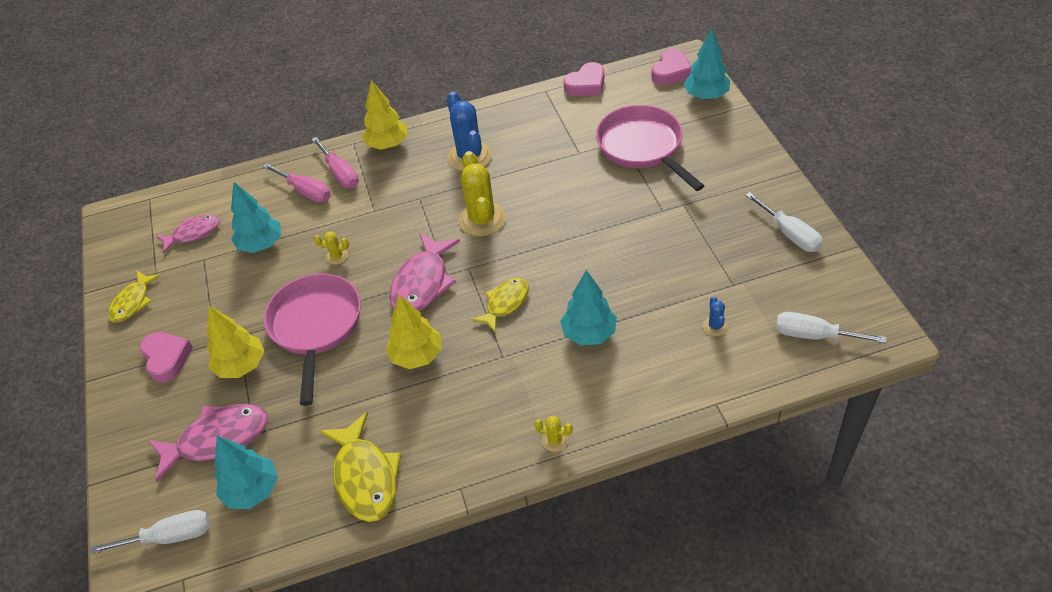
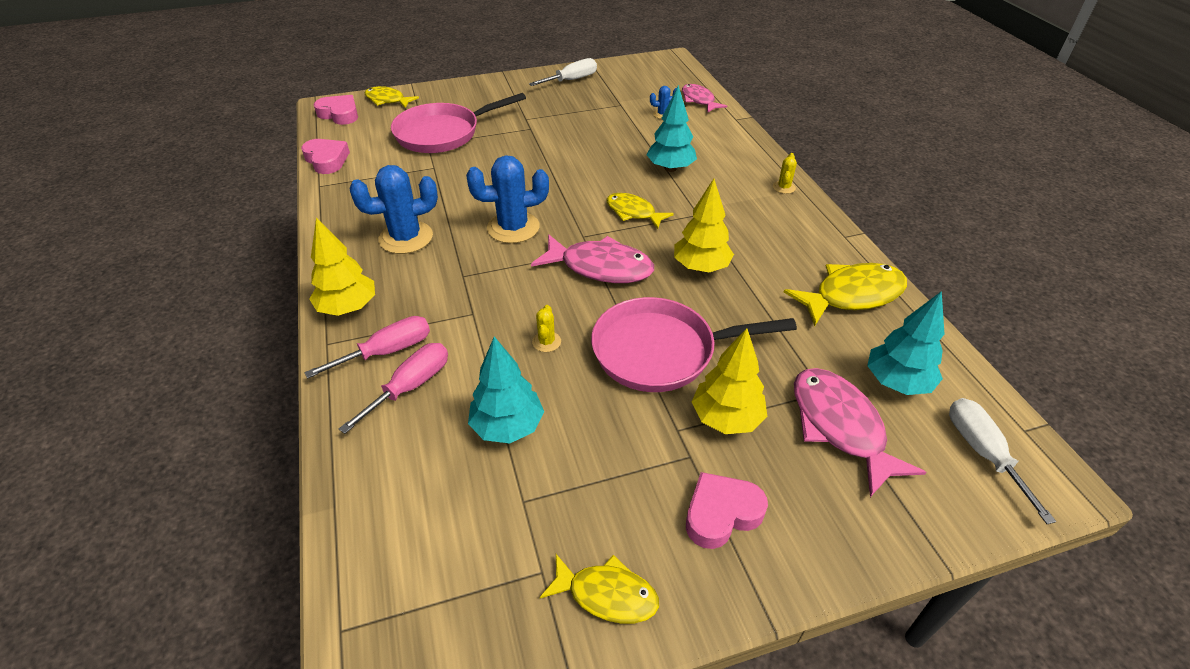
camera: 95 degrees left, 5 degrees down
(193, 233) = (460, 527): pink fish -> pink fish (699, 100)
(482, 219) = (513, 228): yellow cactus -> blue cactus
(706, 96) = (387, 100): turquoise tree -> yellow fish
(814, 335) = (671, 81): white screwdriver -> none

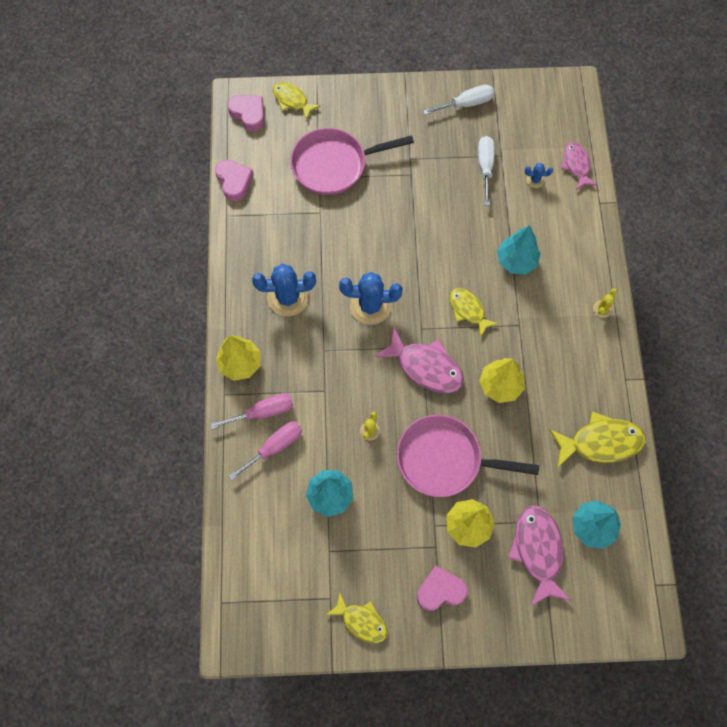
camera: 15 degrees right, 25 degrees up
(982, 452) = (618, 593): white screwdriver -> white screwdriver (485, 167)

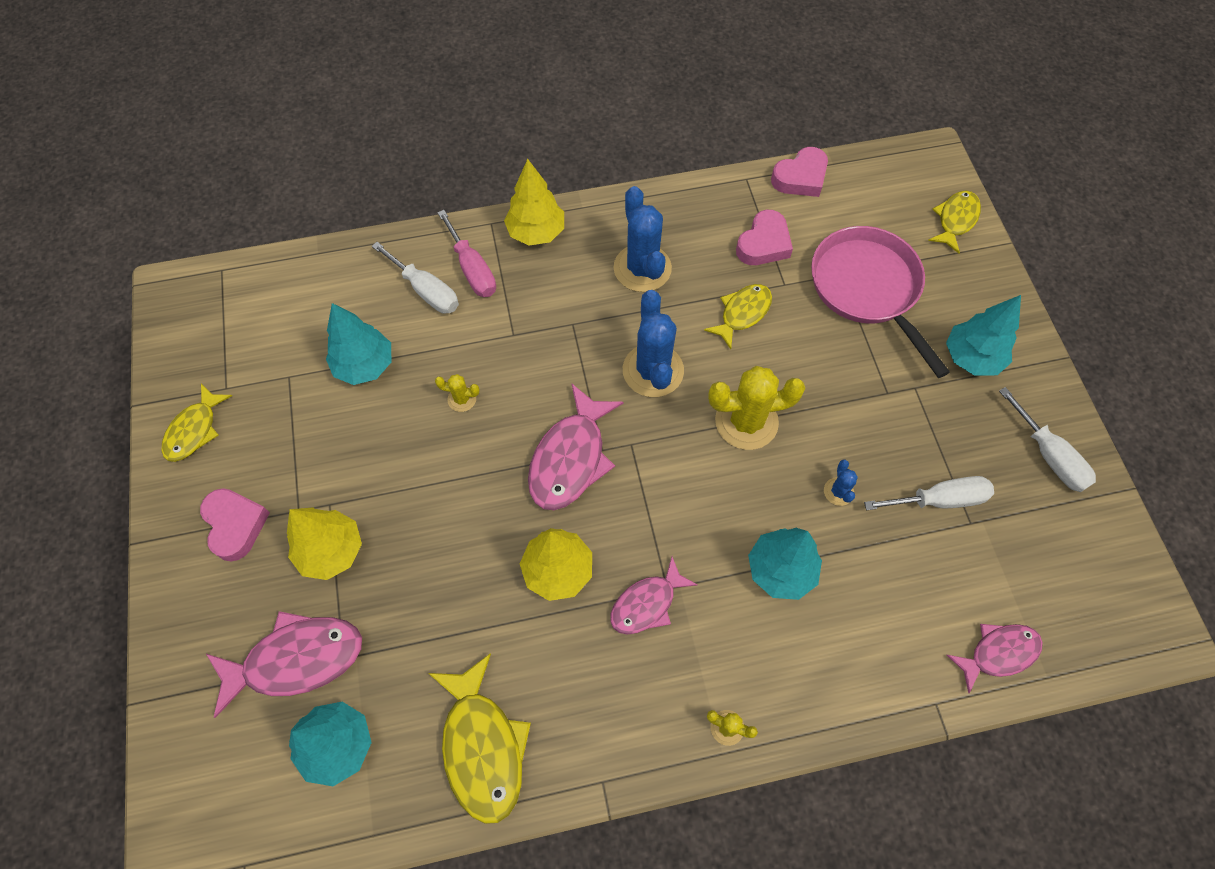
camera: 80 degrees right, 5 degrees down
(248, 114) = (912, 174): pink heart -> pink heart (763, 244)
(275, 447) = (426, 291): pink screwdriver -> white screwdriver
(395, 123) = (971, 358): none -> turquoise tree
(417, 258) = (746, 421): none -> yellow cactus
(445, 459) = (429, 505): pink pan -> none
(468, 310) = (675, 507): yellow fish -> yellow fish (742, 313)
(527, 338) = (647, 603): none -> pink fish
(535, 180) = (943, 584): blue cactus -> blue cactus (838, 491)

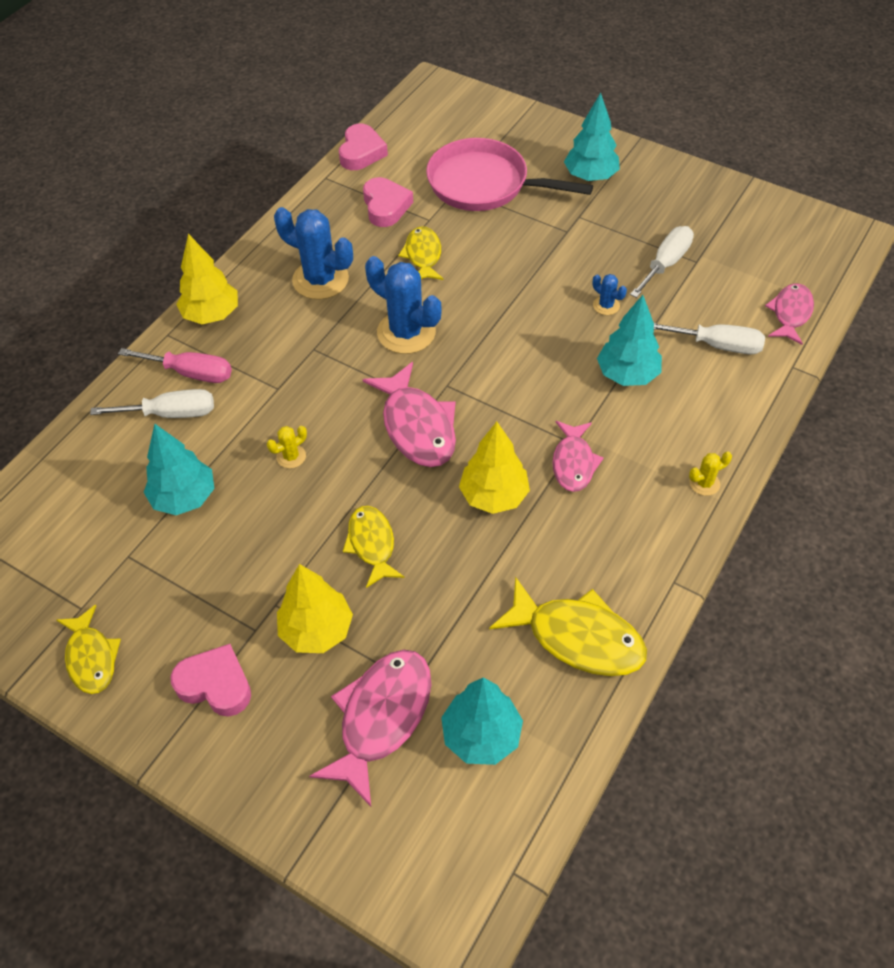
camera: 45 degrees left, 10 degrees down
(746, 421) = (504, 313): yellow cactus -> none
(955, 220) = (489, 110): yellow fish -> yellow fish (372, 544)
(1048, 455) = (693, 195): white screwdriver -> white screwdriver (717, 345)

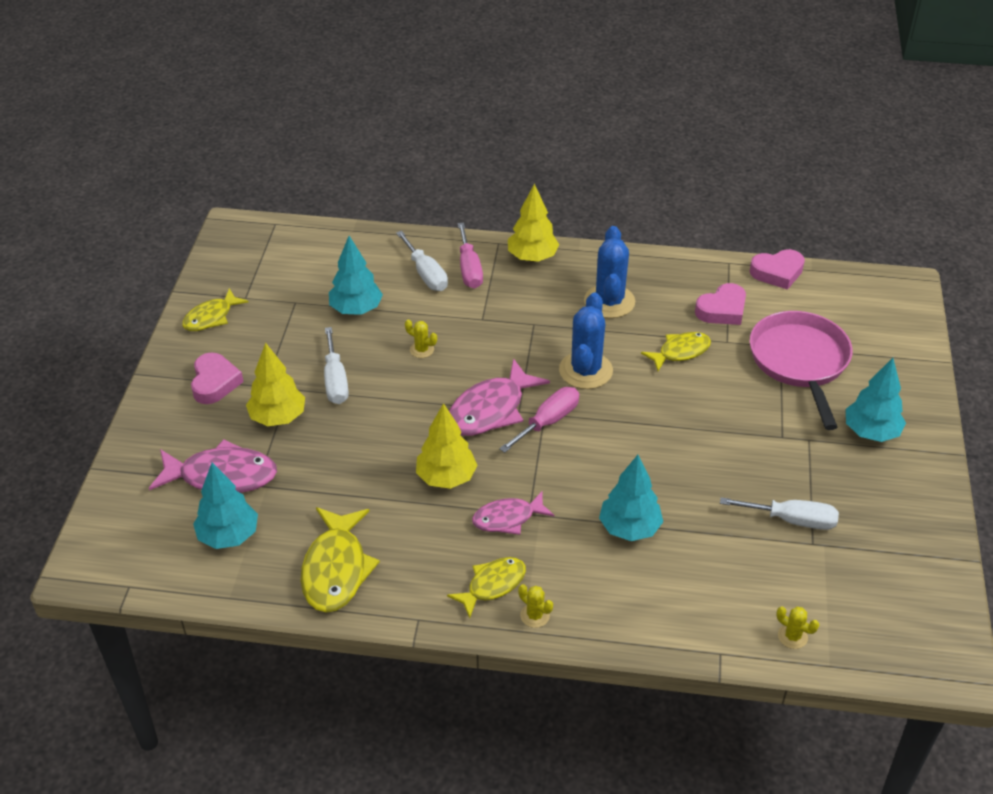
camera: 65 degrees right, 10 degrees down
(372, 544) = (365, 421): yellow fish -> yellow fish (492, 585)
(460, 386) = (548, 421): none -> pink screwdriver
(606, 305) = (705, 491): blue cactus -> none
(717, 345) = (709, 586): white screwdriver -> white screwdriver (335, 381)
(790, 313) = (792, 636): pink fish -> yellow cactus

